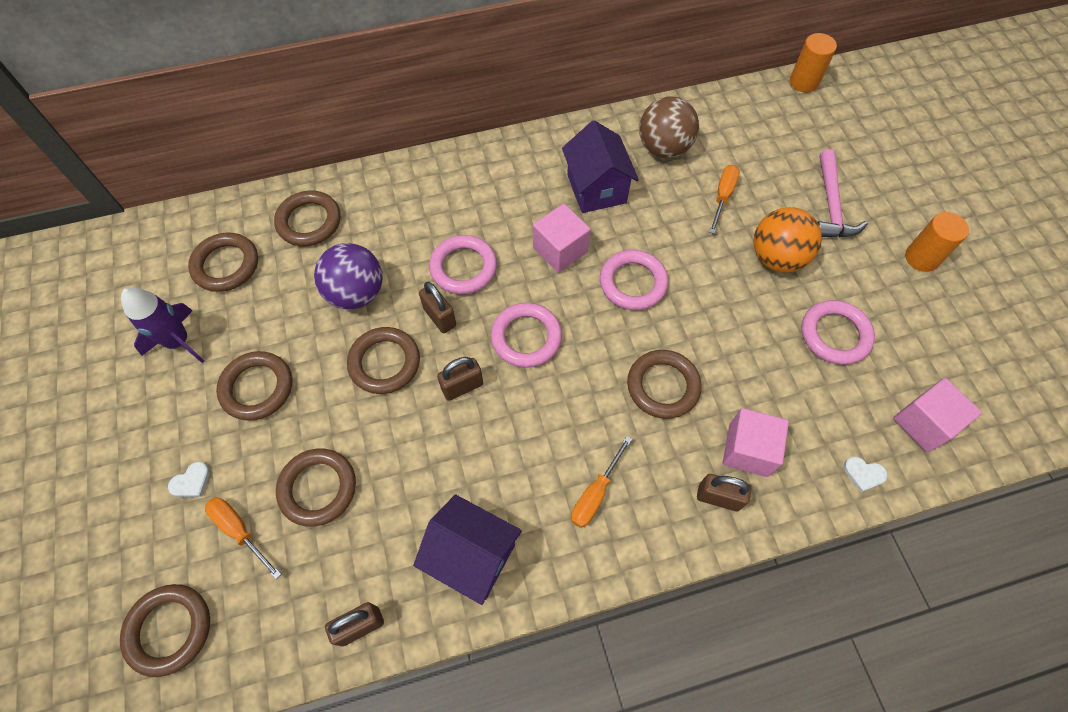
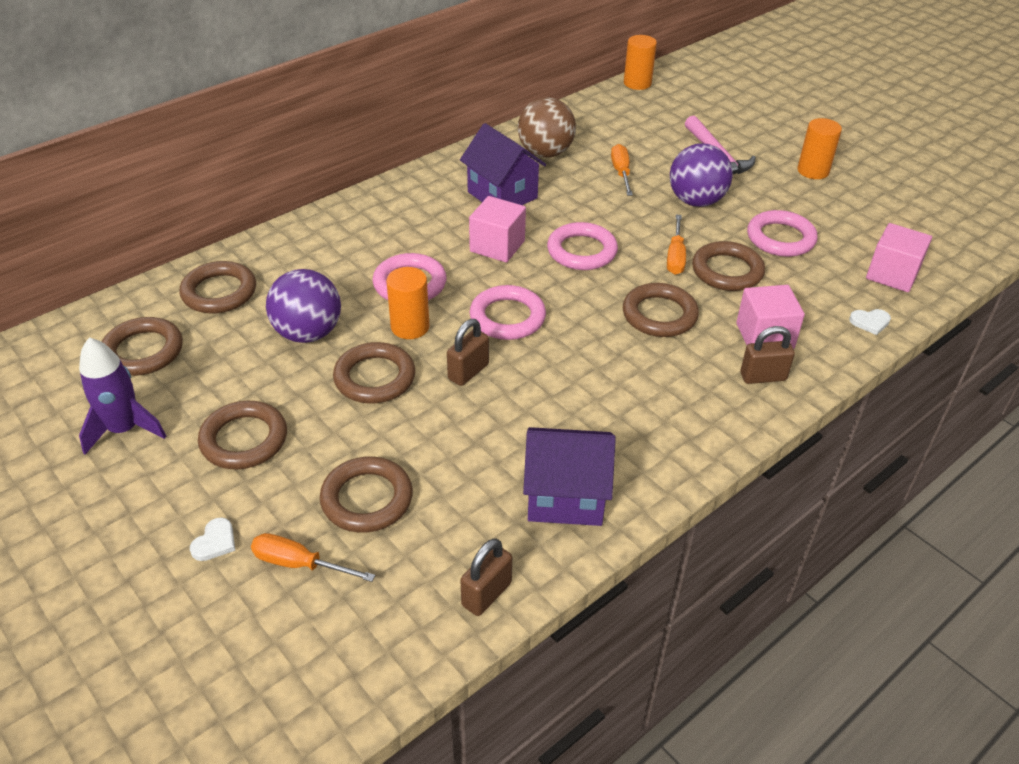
camera: 25 degrees left, 20 degrees down
(169, 630) = (268, 679): brown ring -> brown ring (727, 271)
(440, 317) = (410, 327): brown padlock -> orange cylinder
(595, 494) = (652, 410): orange screwdriver -> orange screwdriver (675, 257)
(776, 258) = (696, 201): orange ball -> purple ball

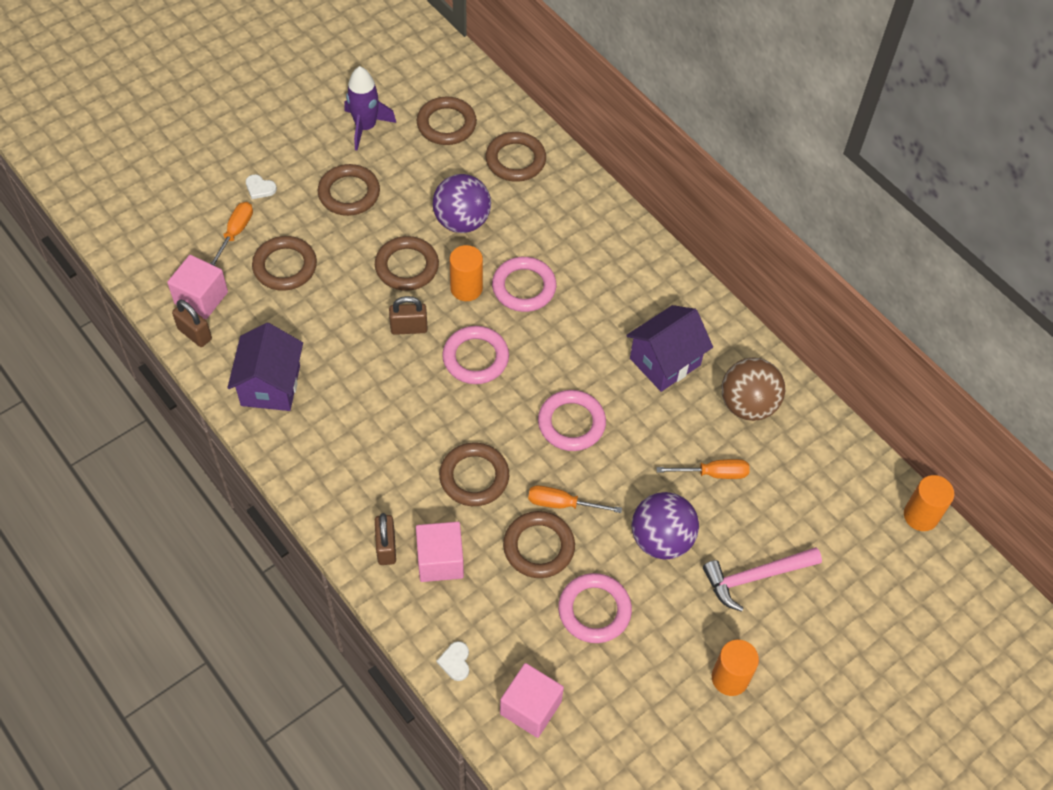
camera: 90 degrees right, 15 degrees up
(468, 372) = (409, 328): brown padlock -> brown padlock turned 45 degrees counterclockwise
(497, 246) = (579, 354): pink cube -> pink cube (201, 298)

